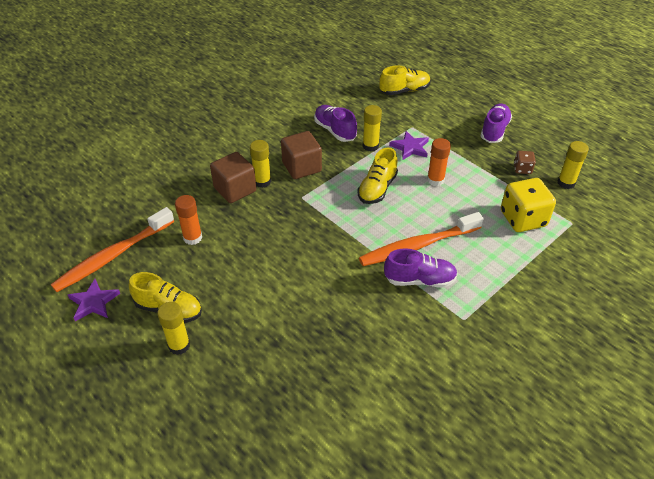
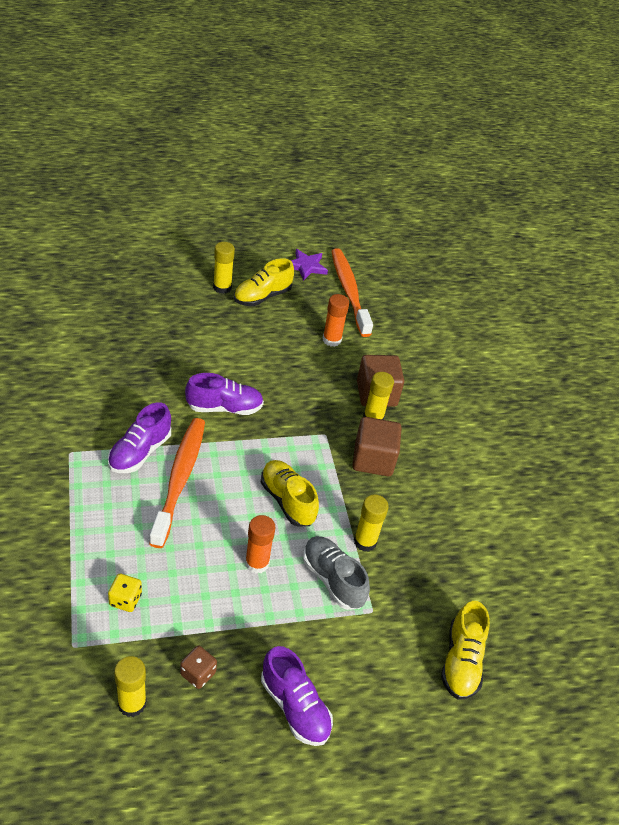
camera: 115 degrees right, 0 degrees up
(335, 131) = (419, 525): purple shoe -> purple shoe (224, 407)
(410, 147) = (333, 579): purple star -> grey shoe
(523, 219) = (125, 599): yellow dice -> yellow dice, size x0.49

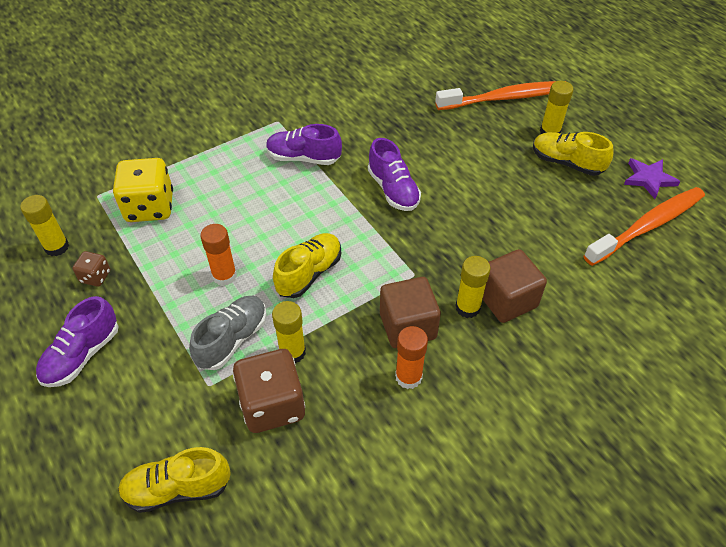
camera: 75 degrees right, 5 degrees up
(125, 599) = (150, 207): yellow dice -> yellow dice, size x2.03
(179, 479) = (289, 192): orange toothbrush -> orange toothbrush (505, 98)
(331, 340) = (555, 236): orange glue stick -> orange glue stick (408, 377)
(409, 572) = (272, 405): none -> brown dice

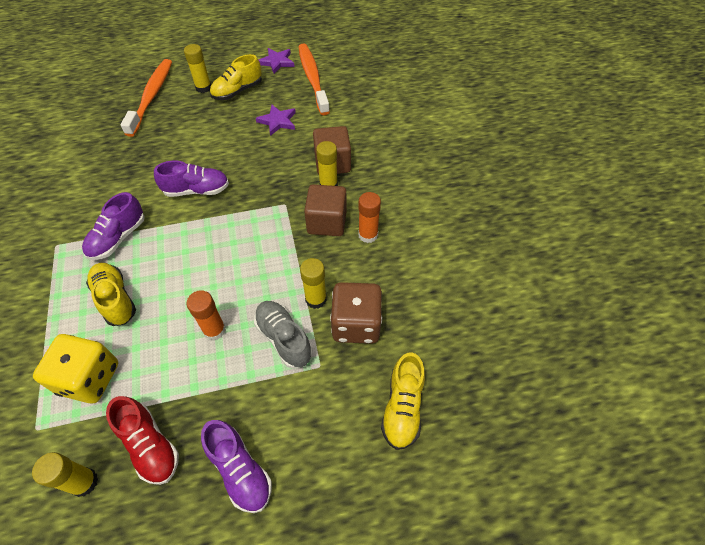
camera: 70 degrees left, 5 degrees up
(95, 276) = (150, 445): brown dice -> red shoe
(309, 273) = (247, 268): yellow shoe -> yellow shoe (115, 299)
(542, 219) = (277, 121): none -> purple star

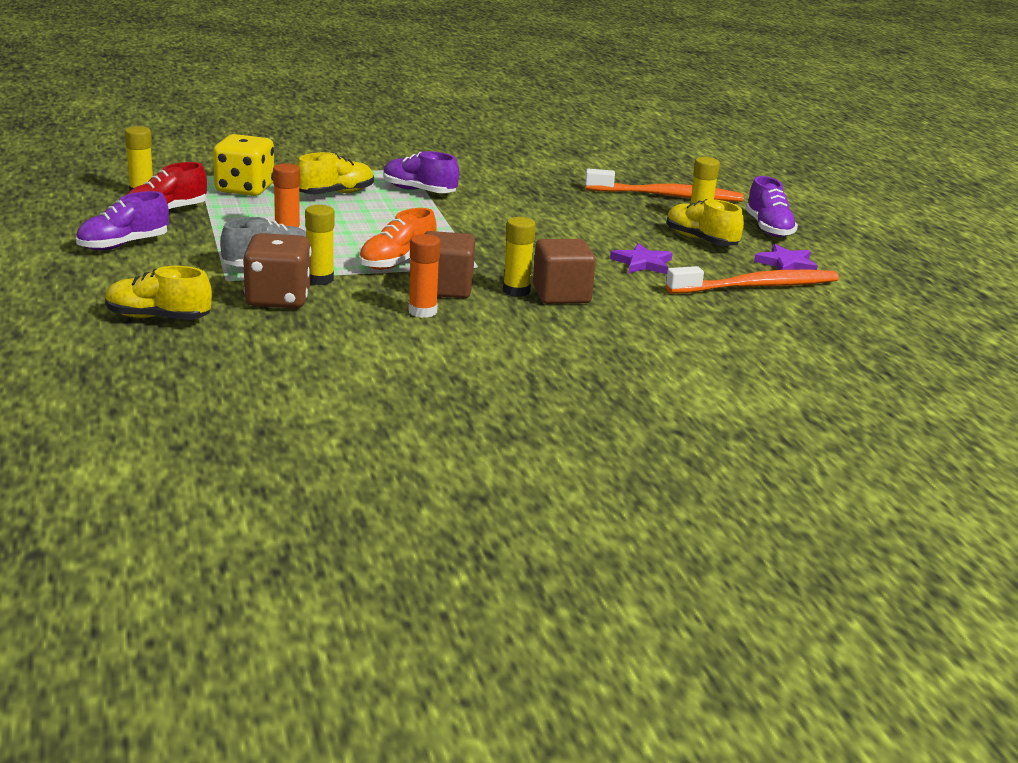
camera: 85 degrees right, 30 degrees down
(196, 190) = (496, 222): purple shoe -> purple shoe (768, 228)
(280, 250) = (397, 263): none -> orange shoe

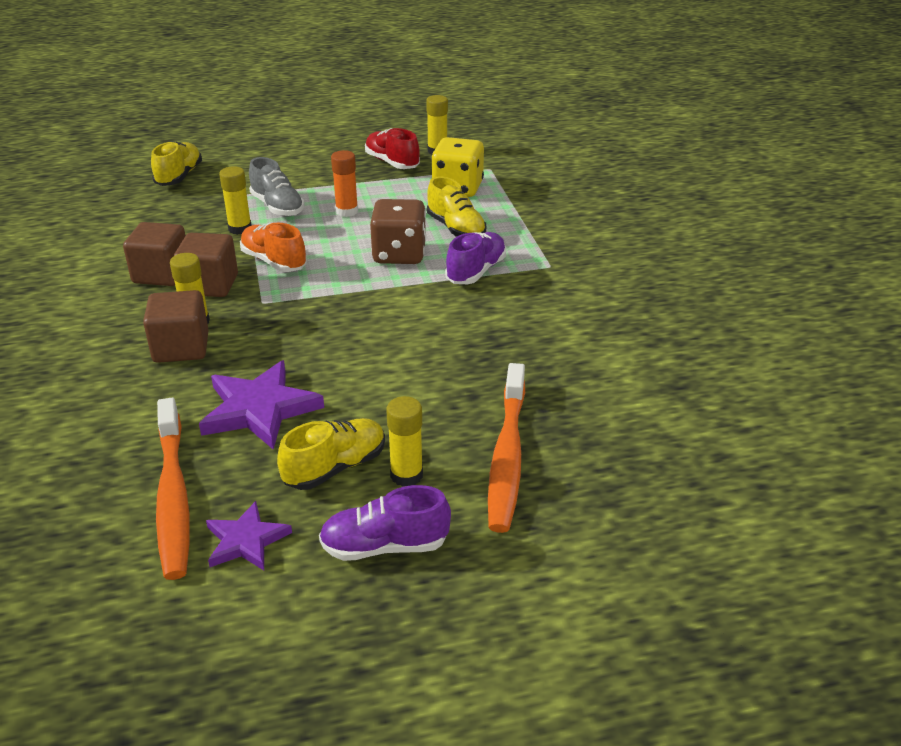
camera: 95 degrees right, 10 degrees up
(123, 245) = (319, 154): purple shoe -> none
(278, 299) = (202, 214): brown dice -> brown dice (399, 254)
(422, 311) = (161, 274): orange glue stick -> brown cube
(642, 263) = (259, 409): purple star -> purple star, size x1.64

